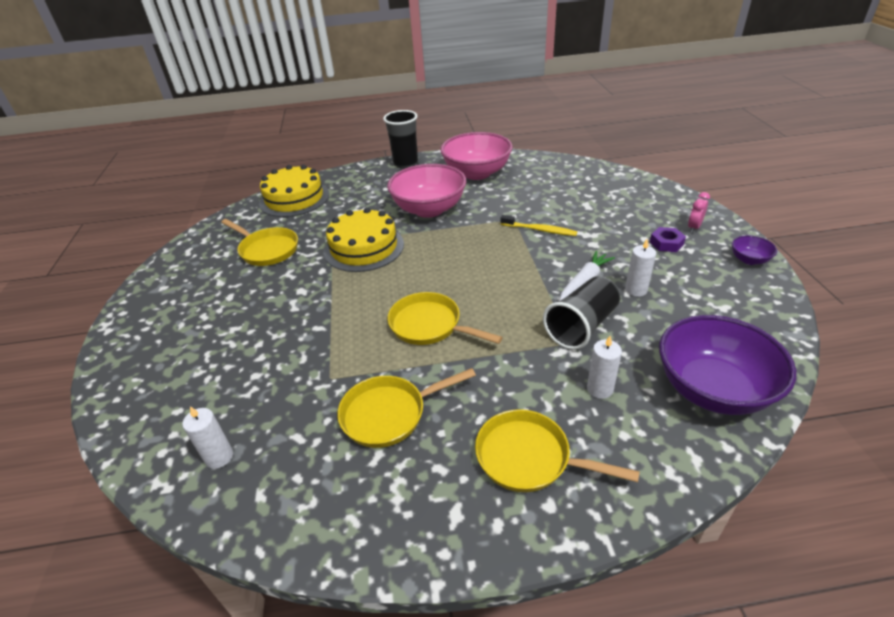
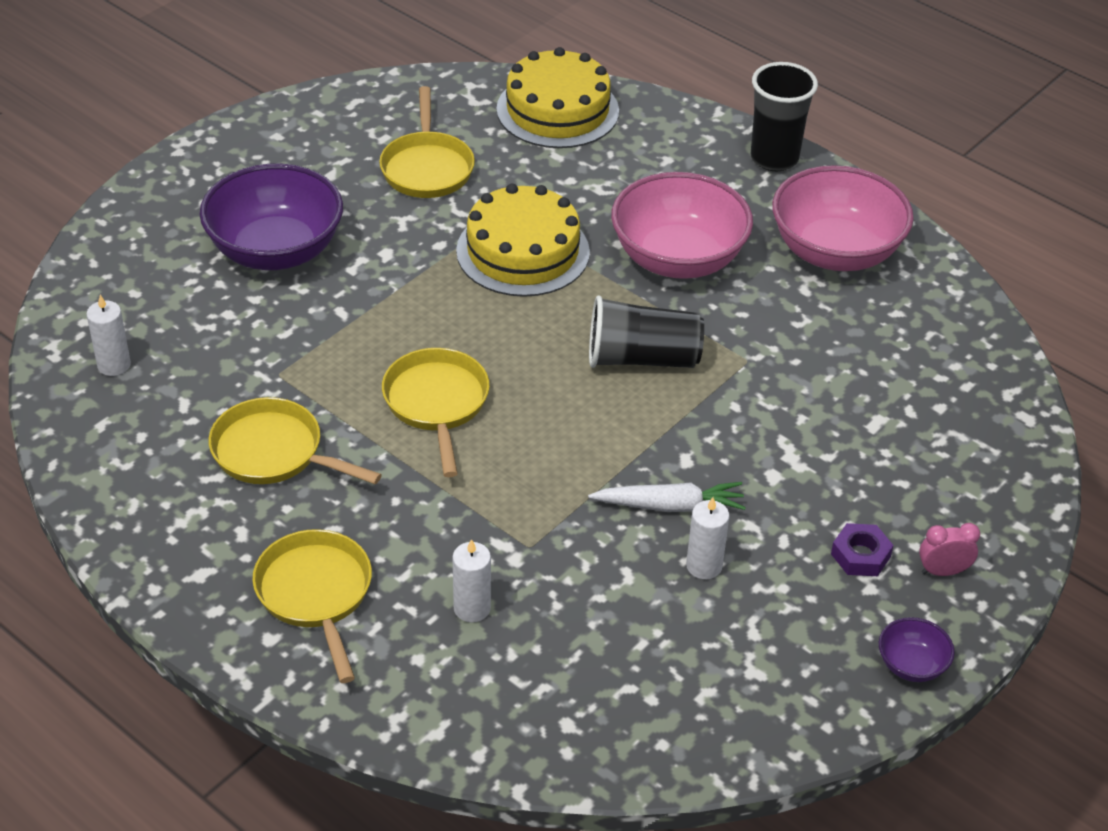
camera: 45 degrees right, 5 degrees up
(540, 230) = (749, 402): yellow toothbrush -> none
(581, 326) = (571, 543): black cup -> black cup (641, 358)
(712, 389) = (567, 711): purple bowl -> purple bowl (276, 250)

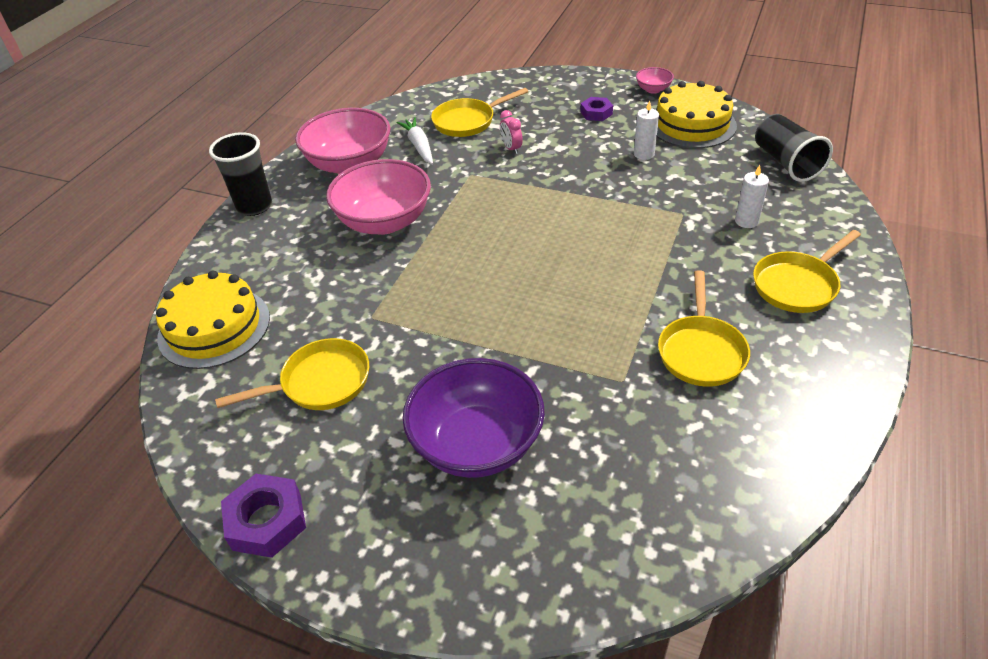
camera: 105 degrees left, 0 degrees up
(114, 365) = (686, 497): white candle -> none
(286, 118) = (267, 521): none -> purple nut
(437, 404) = (594, 287): yellow pan -> yellow pan (467, 121)
(523, 251) = (409, 294): yellow cake -> yellow cake (692, 124)
(641, 358) = (493, 213): black cup -> black cup (786, 163)
(670, 506) = (610, 174): white carrot -> white carrot (419, 146)
(911, 665) = (653, 89): purple bowl -> pink bowl
(943, 571) = (588, 91): pink clock -> pink clock (511, 148)

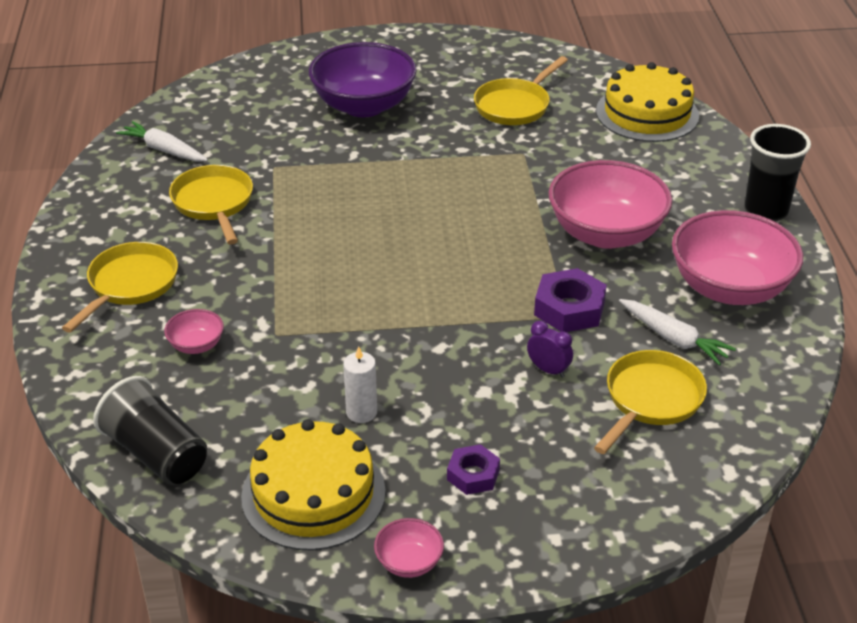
camera: 150 degrees right, 5 degrees down
(267, 521) = (469, 43): purple nut -> purple nut (569, 308)
(511, 148) = (548, 370): pink clock -> purple clock
(744, 451) = (164, 150): none -> white carrot
(746, 221) = (196, 345): white candle -> pink bowl

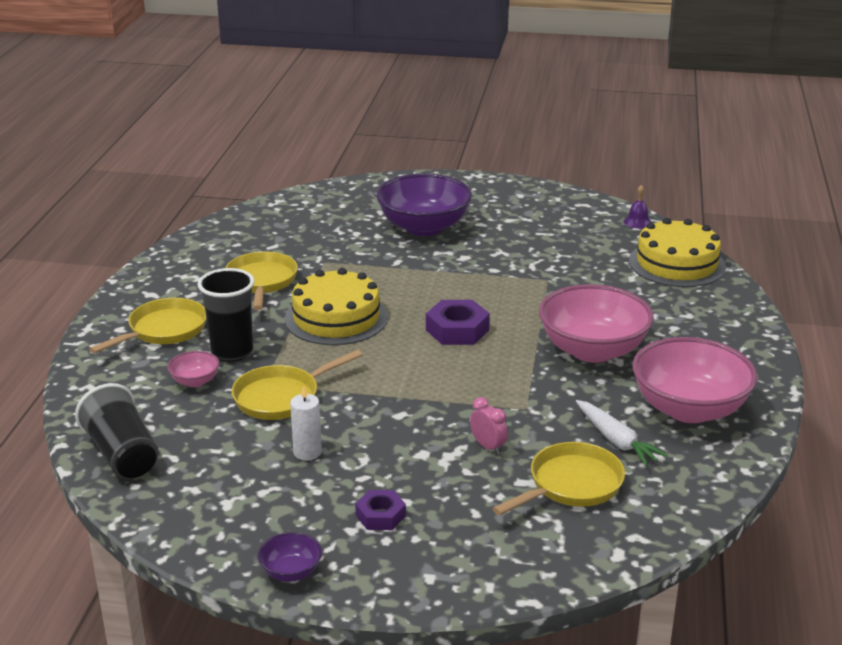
camera: 15 degrees right, 10 degrees down
(164, 150) = (240, 238): white carrot -> none
(313, 493) = (236, 506): yellow cake -> yellow cake (336, 318)
(409, 562) = (291, 572): pink bowl -> purple bowl
(515, 106) = (557, 243): yellow pan -> yellow pan (281, 397)
(548, 370) = (488, 447): purple clock -> pink clock
(569, 308) = (530, 403): purple nut -> purple nut (457, 330)
(586, 67) = (637, 222): none -> purple bell
(766, 211) = (754, 354): black cup -> black cup (232, 352)

